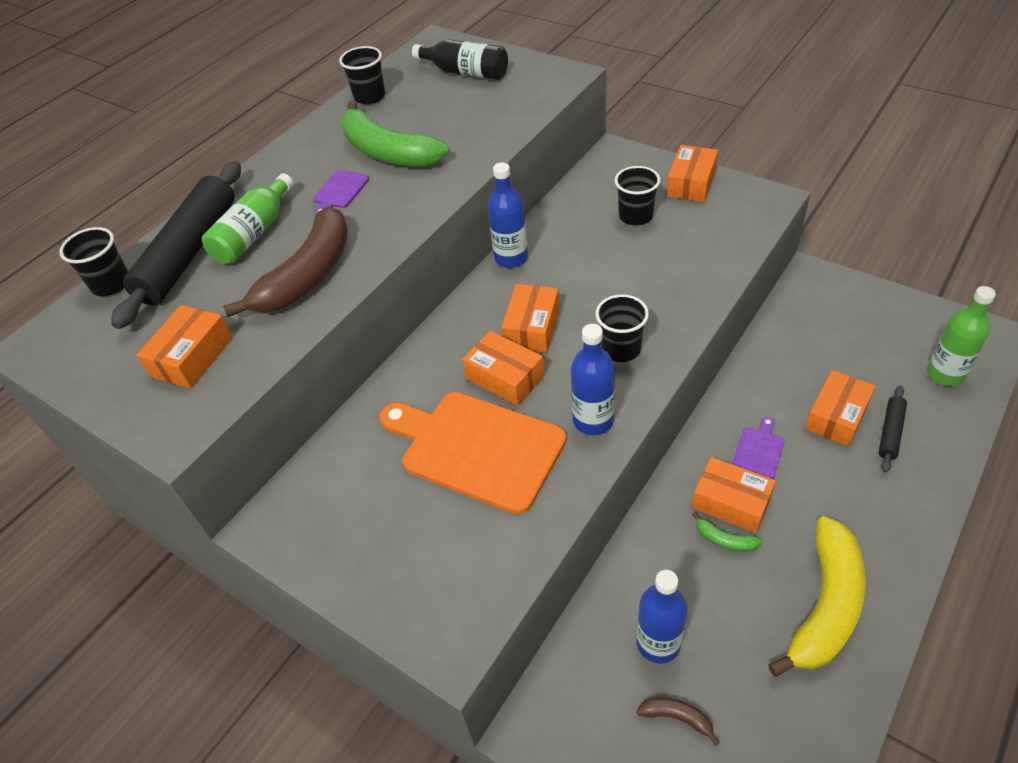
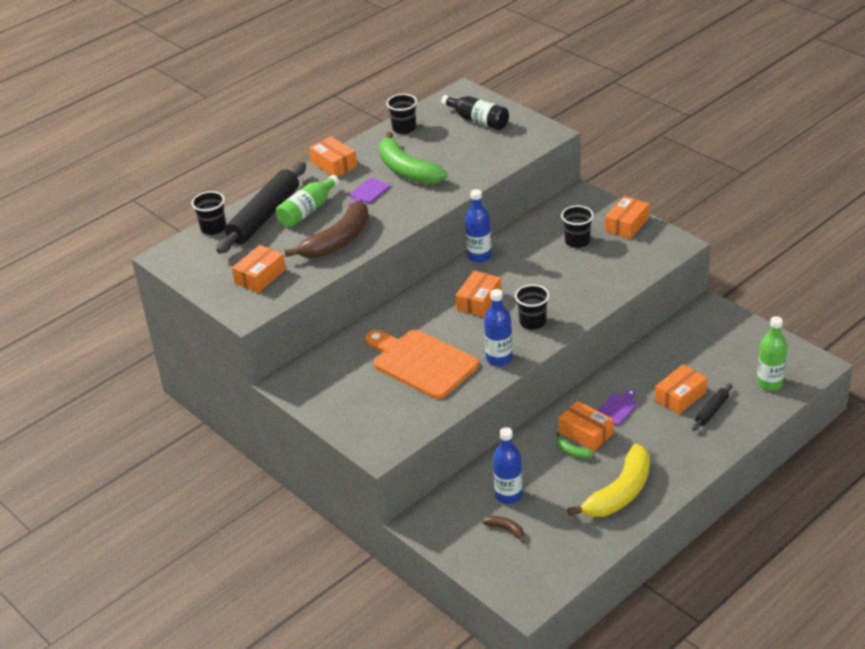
camera: 10 degrees right, 10 degrees down
(505, 377) = (451, 327): orange box -> orange box (334, 164)

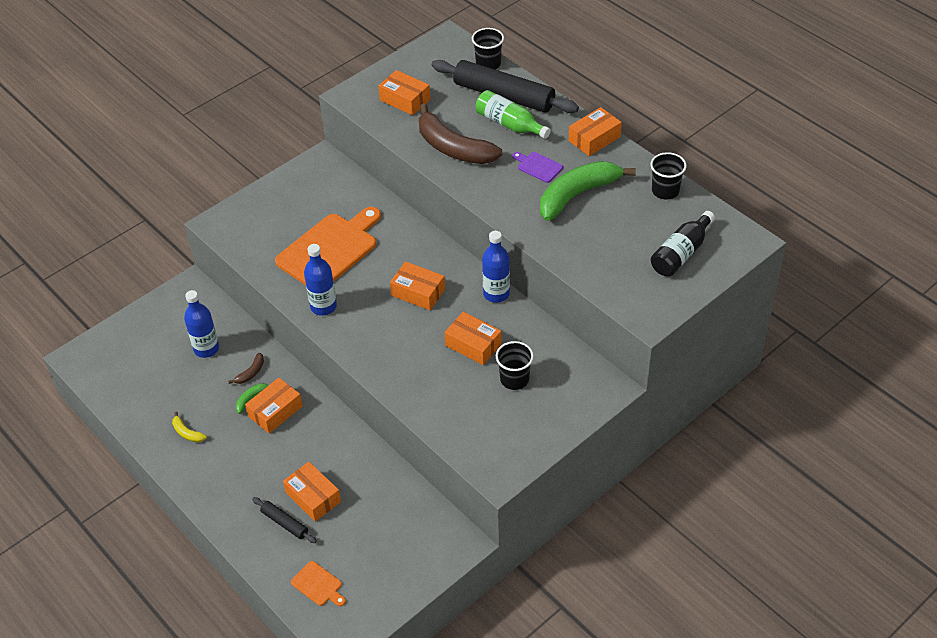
camera: 90 degrees right, 10 degrees up
(506, 529) = (165, 345): brown banana -> brown banana (251, 373)
(532, 322) = (376, 334): black cup -> none
(617, 408) = (305, 440): purple cutting board -> none
(620, 493) = (187, 433): yellow banana -> yellow banana, size x0.42
(627, 225) = (543, 428): orange box -> orange box (473, 345)
(769, 383) = (318, 585): green bottle -> orange cutting board

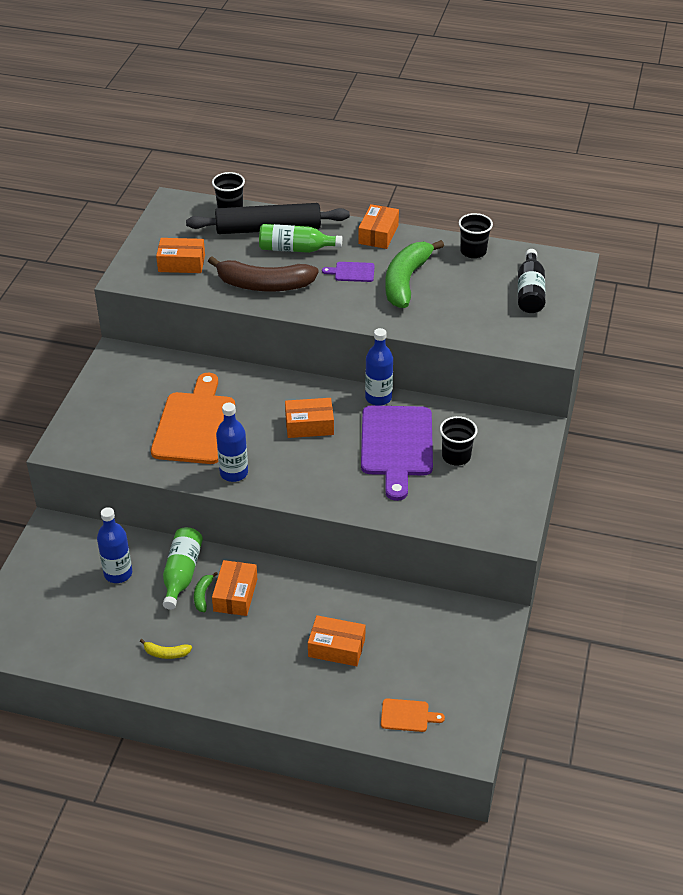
camera: 35 degrees left, 5 degrees down
(251, 373) = (182, 574): brown banana -> green bottle
(285, 523) = (330, 682): black rolling pin -> none
(473, 345) = (396, 445): orange box -> purple cutting board

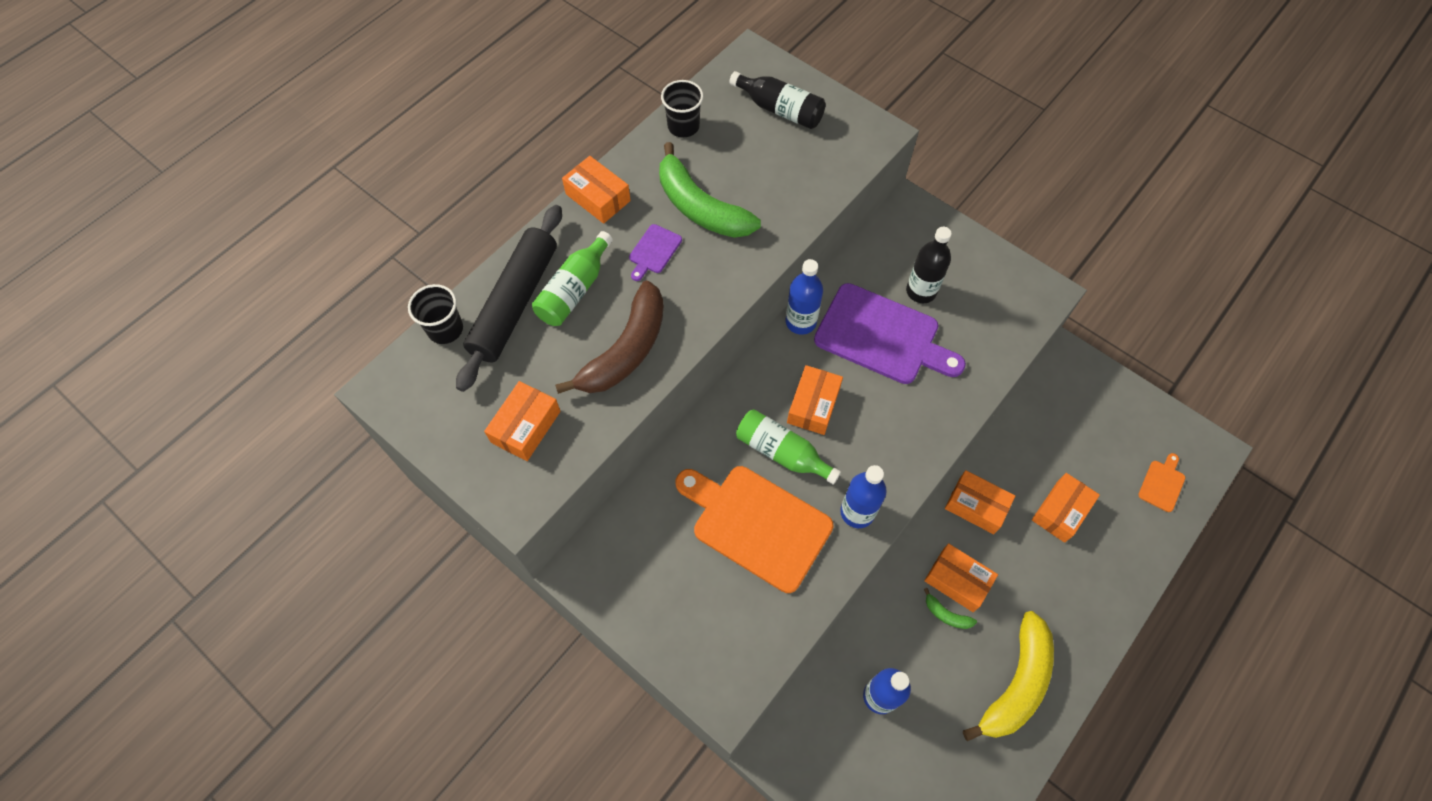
camera: 65 degrees left, 20 degrees up
(166, 653) = (1016, 683): yellow banana -> yellow banana, size x2.40
(182, 574) = (906, 625): green bottle -> green bottle (782, 452)
(309, 590) = (976, 506): none -> orange box
(456, 456) = (921, 291): black cup -> black bottle

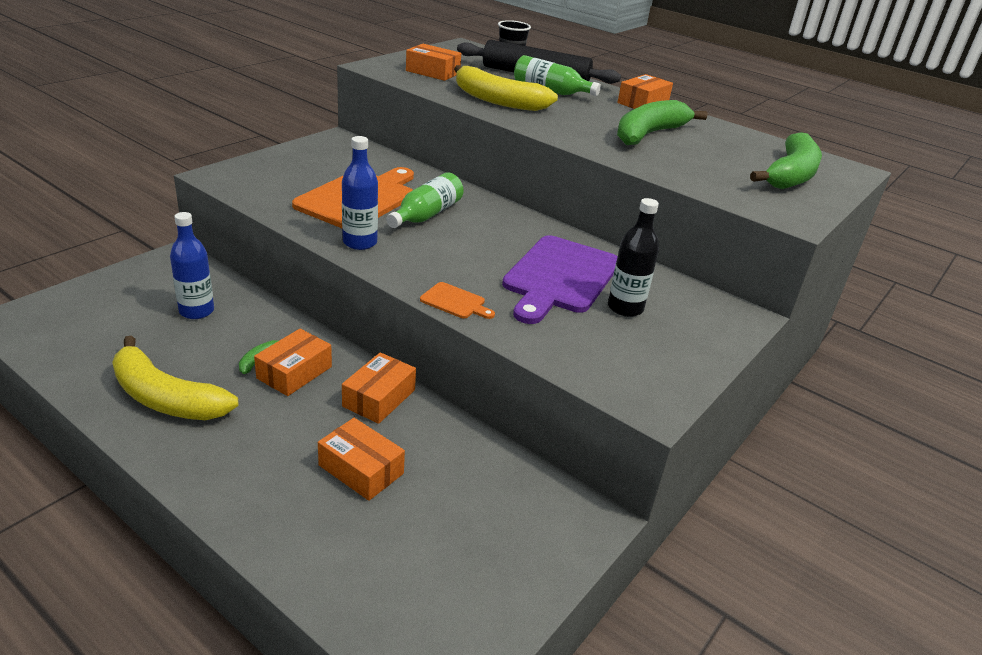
camera: 85 degrees right, 30 degrees down
(626, 350) = (497, 100): brown banana -> yellow banana
(654, 251) = (595, 115): purple cutting board -> none
(683, 126) = (739, 136): black cup -> none
(780, 110) = (790, 175): black bottle -> green banana
(800, 322) = (568, 236): blue bottle -> none
(813, 405) = (475, 233): orange box -> none
(1162, 484) = (387, 592): orange cutting board -> orange cutting board (455, 302)

